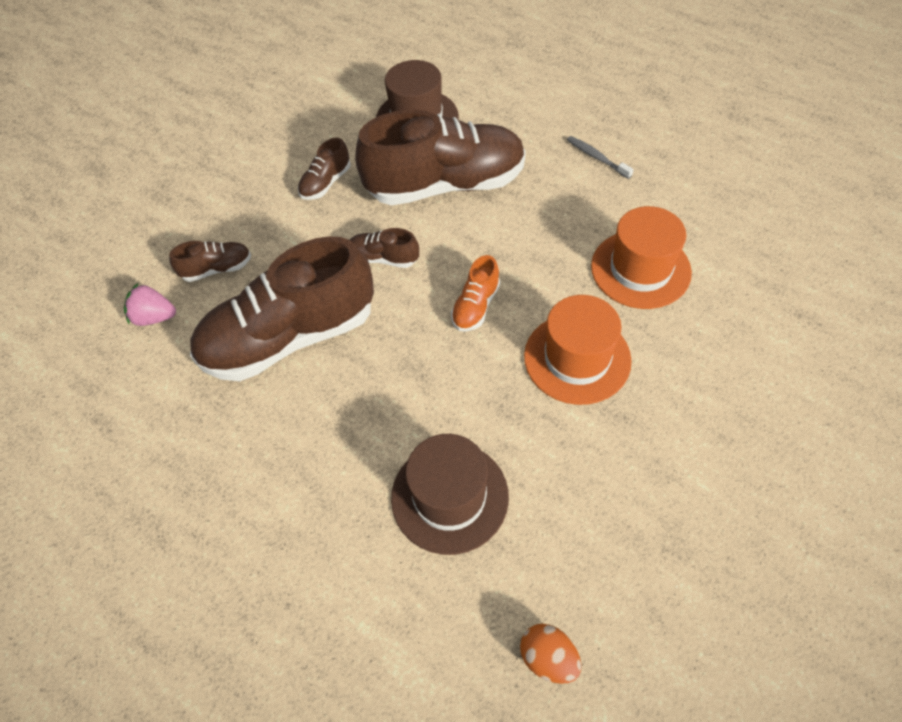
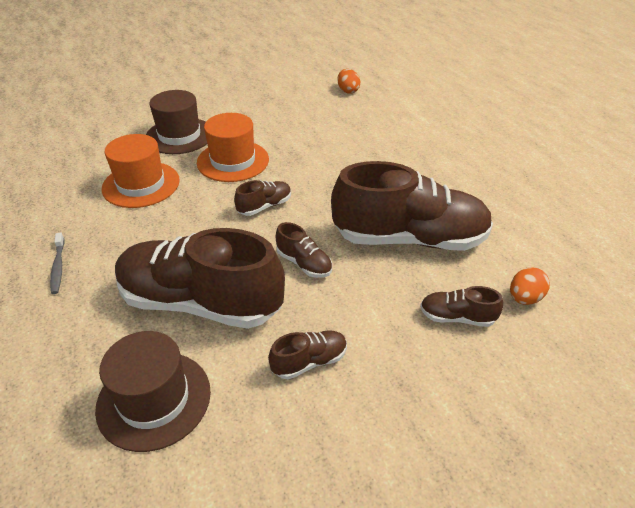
camera: 155 degrees left, 15 degrees down
(155, 317) = (524, 298): pink strawberry -> orange egg
(449, 497) = (353, 138): brown hat -> brown hat (179, 136)
(476, 306) = (264, 206): orange shoe -> brown shoe

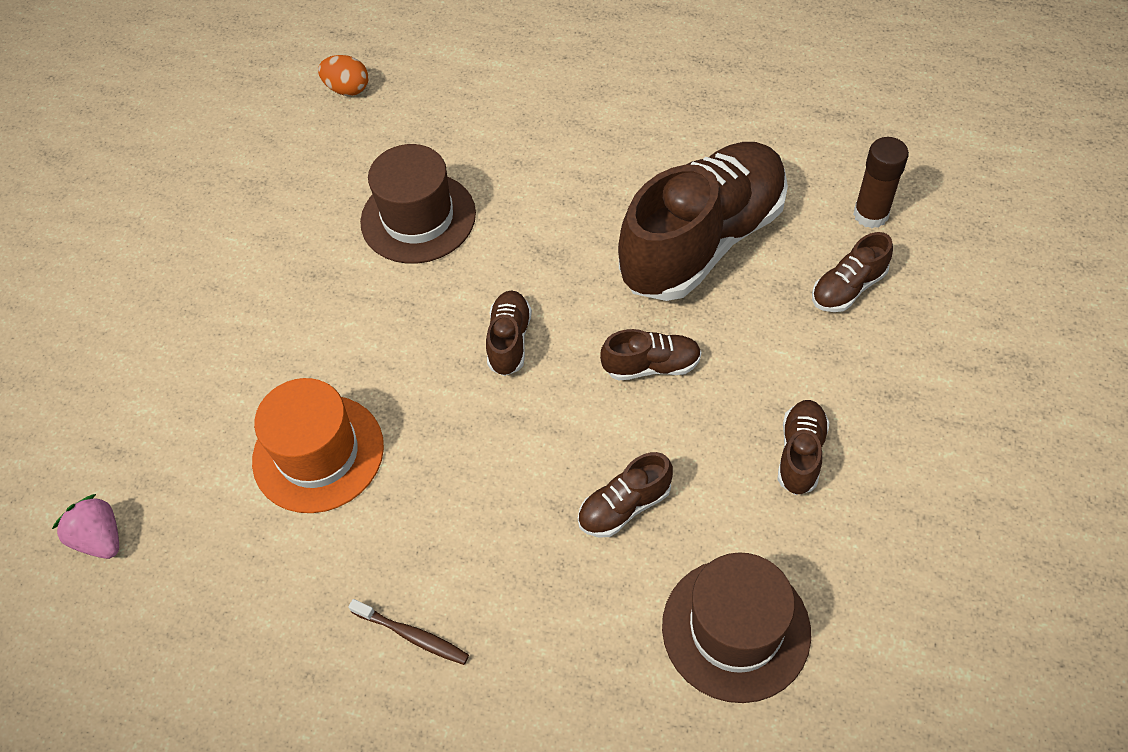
camera: 45 degrees left, 15 degrees up
(48, 153) = (100, 538): none -> pink strawberry
(58, 267) = (412, 635): grey toothbrush -> brown toothbrush
(179, 136) = (242, 345): brown hat -> brown hat (418, 218)
(200, 302) = (624, 506): brown shoe -> brown shoe, size x0.43
(233, 161) = (375, 317): orange hat -> none
(524, 298) = (870, 214): orange egg -> brown glue stick

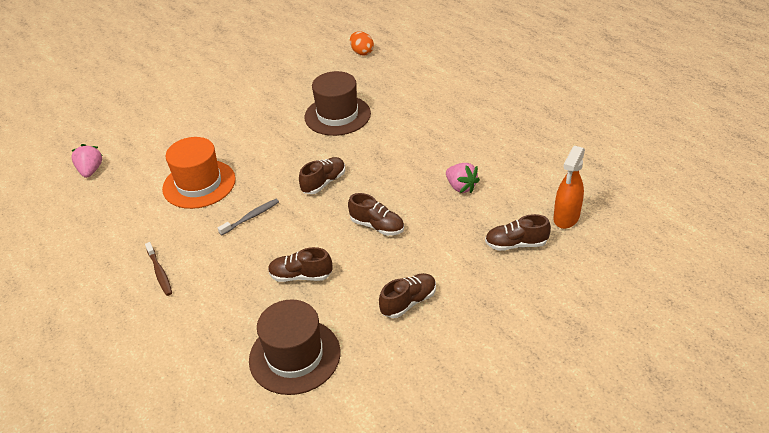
camera: 35 degrees right, 15 degrees down
(458, 459) = (251, 217): none -> grey toothbrush
(703, 241) = (461, 187): brown shoe -> pink strawberry
(870, 214) = (566, 218): brown glue stick -> orange spray bottle

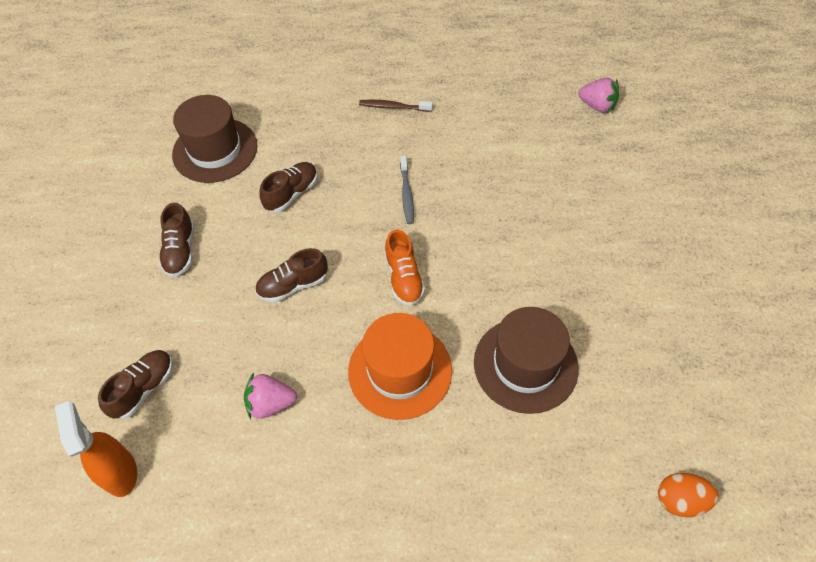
camera: 125 degrees right, 15 degrees up
(199, 184) = (498, 176): orange hat -> orange hat (400, 370)
(324, 182) = (404, 278): brown shoe -> orange shoe

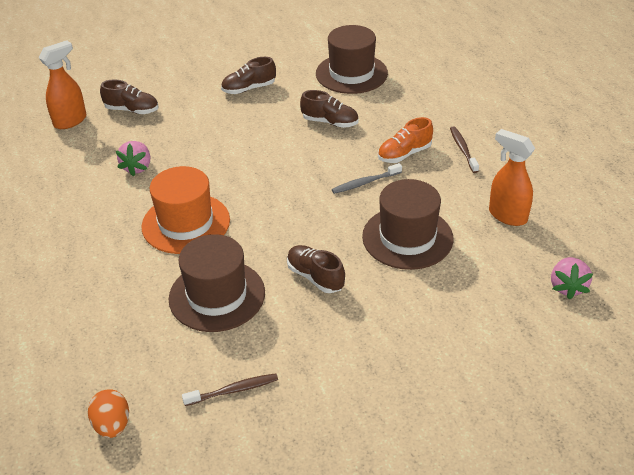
camera: 70 degrees right, 15 degrees down
(271, 403) = (137, 167): pink strawberry -> pink strawberry turned 150 degrees counterclockwise
(293, 285) = (242, 148): brown shoe -> brown shoe (315, 277)
(404, 278) = (275, 203): orange shoe -> orange shoe (404, 154)
(498, 110) = (507, 215): none -> orange spray bottle
(499, 187) = (407, 237): none -> brown hat
(657, 379) = (233, 390): none -> brown toothbrush

